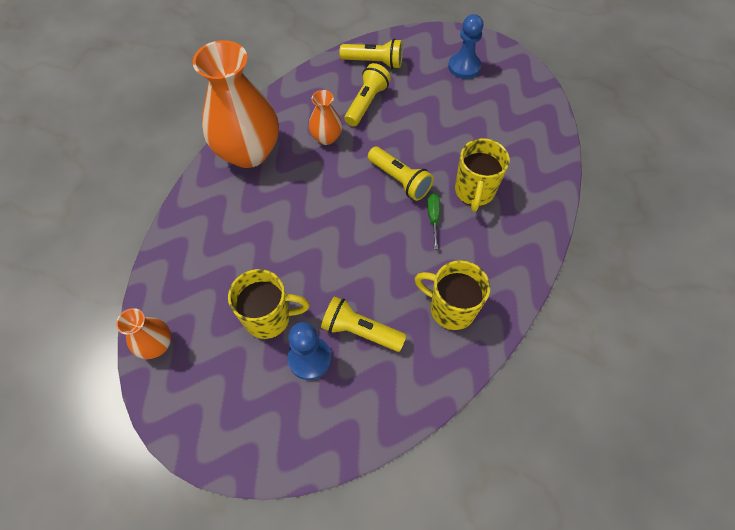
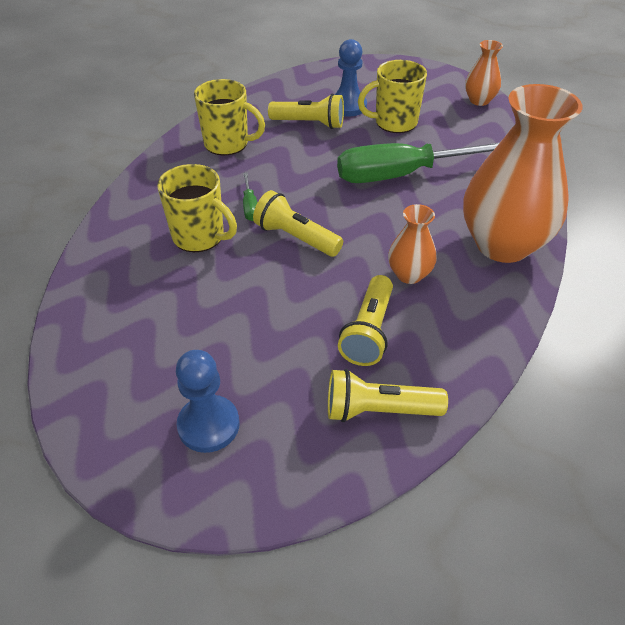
camera: 170 degrees right, 15 degrees down
(294, 236) = (400, 175): none -> green screwdriver
(474, 191) = (200, 237): yellow mug -> yellow mug turned 120 degrees clockwise

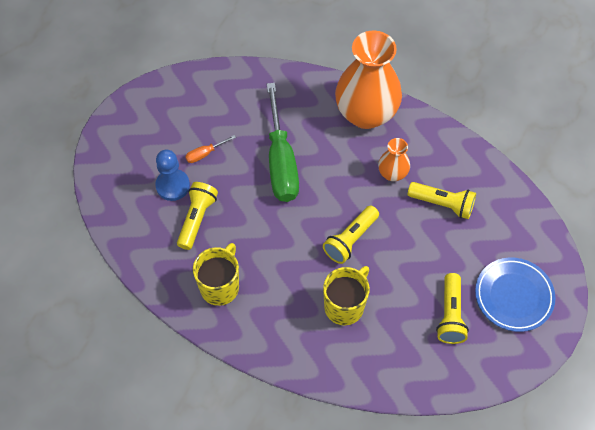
camera: 85 degrees left, 15 degrees up
(208, 425) = (513, 296): blue pawn -> blue plate
(250, 206) = (311, 270): green screwdriver -> none
(378, 410) = (501, 207): yellow flashlight -> yellow flashlight (450, 315)
(394, 122) = (205, 153): yellow mug -> orange screwdriver
(479, 100) = (180, 85): orange vase -> none

